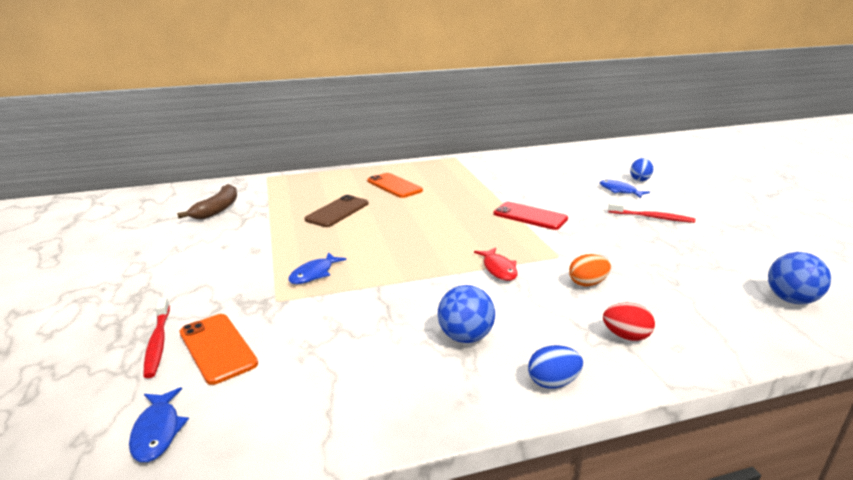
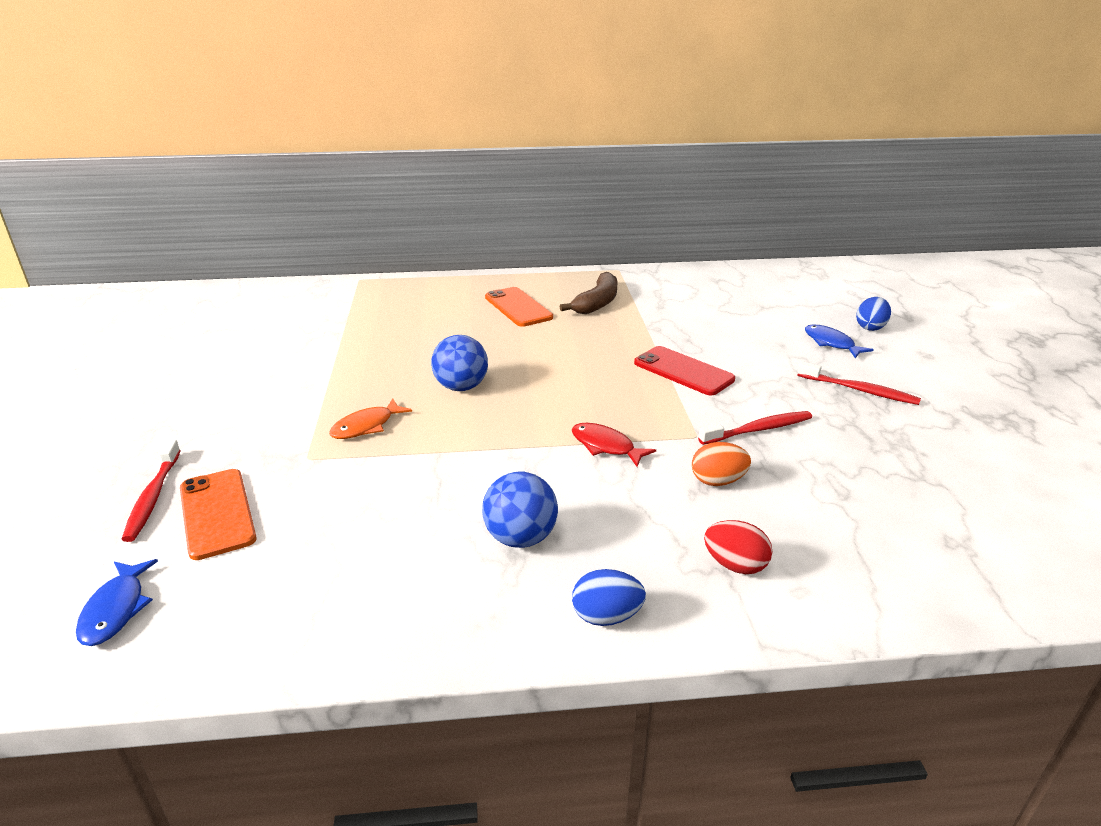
camera: 10 degrees right, 5 degrees up
(217, 209) = (282, 322): brown banana -> brown banana (597, 303)
(314, 274) = (366, 426): blue fish -> orange fish
(337, 211) = (429, 339): brown phone -> none
(499, 269) = (605, 446): red fish -> red fish turned 135 degrees clockwise
(598, 248) = (758, 429): none -> red toothbrush
(791, 299) = (1004, 541): blue ball -> blue ball (461, 387)

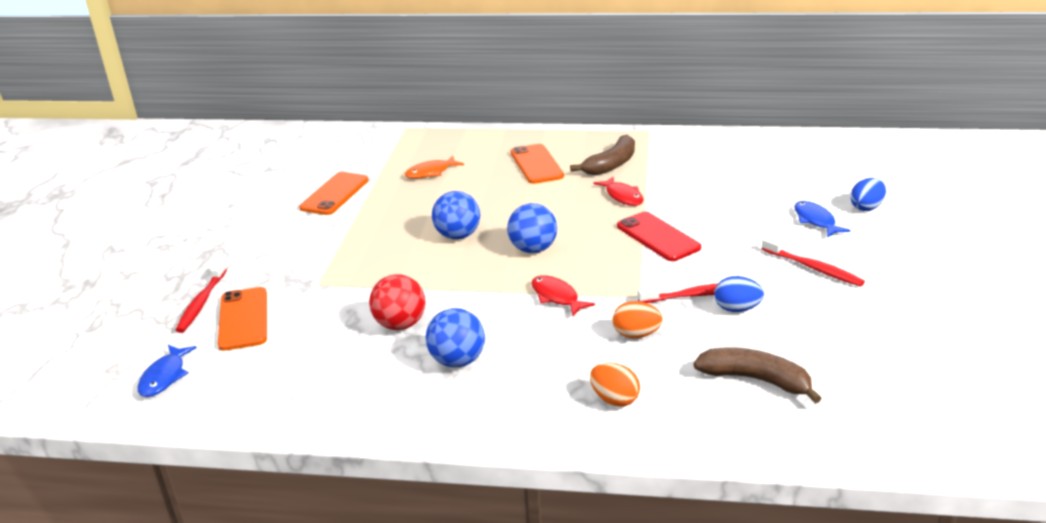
camera: 15 degrees right, 0 degrees up
(298, 352) = (334, 194): none -> orange phone
(366, 426) = (370, 263): orange fish -> orange fish (431, 172)
(430, 499) = (400, 324): none -> red ball
(554, 395) = (533, 249): none -> blue ball
(606, 616) = (497, 423): blue egg -> blue egg (737, 309)
(625, 333) = (622, 196): none -> red fish
(735, 565) = (614, 399): red egg -> orange egg
(878, 520) = (755, 380): none -> brown banana

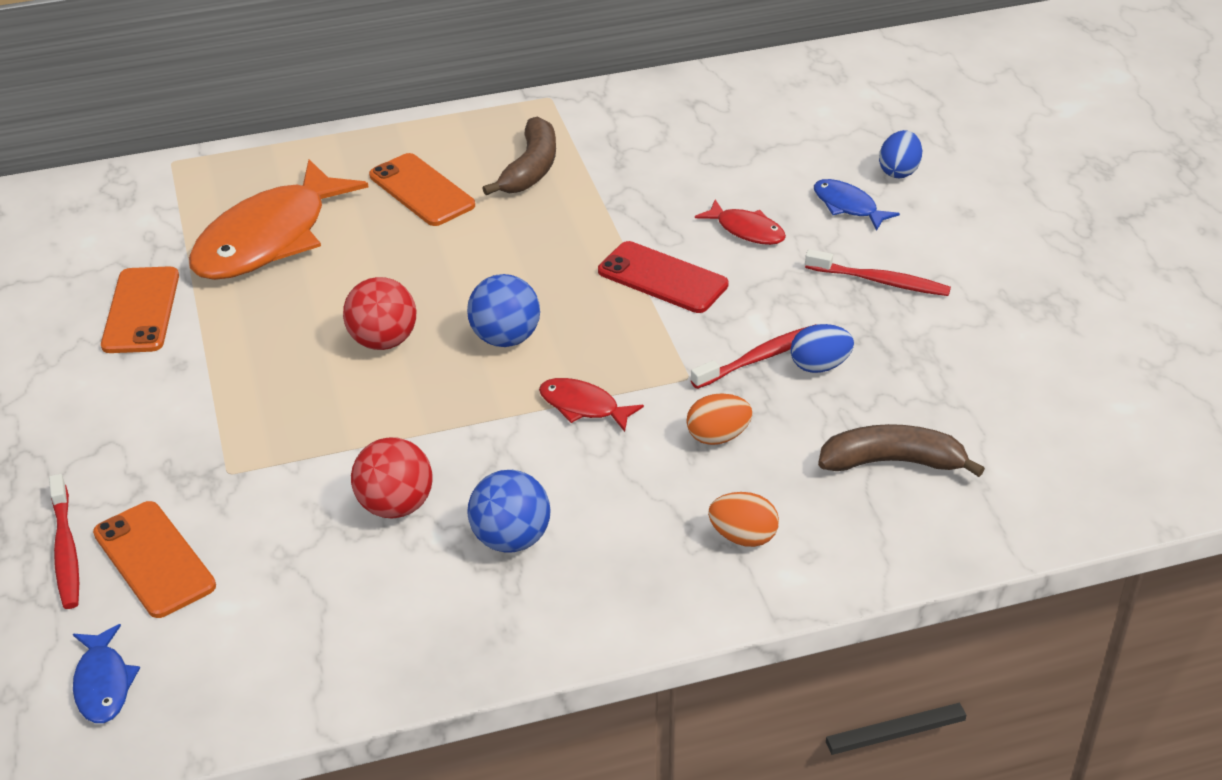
camera: 25 degrees left, 10 degrees up
(431, 172) = (269, 238): orange fish -> orange fish, size x2.20
(458, 236) = (383, 341): blue ball -> red ball
(622, 196) = (578, 221): red fish -> red fish (746, 230)

